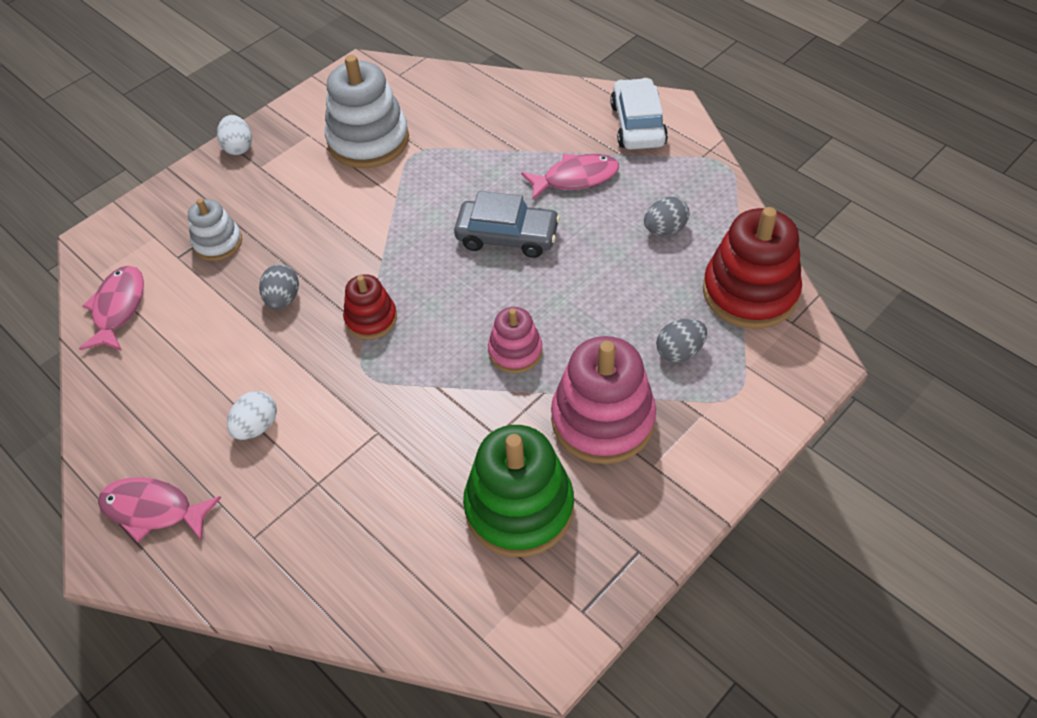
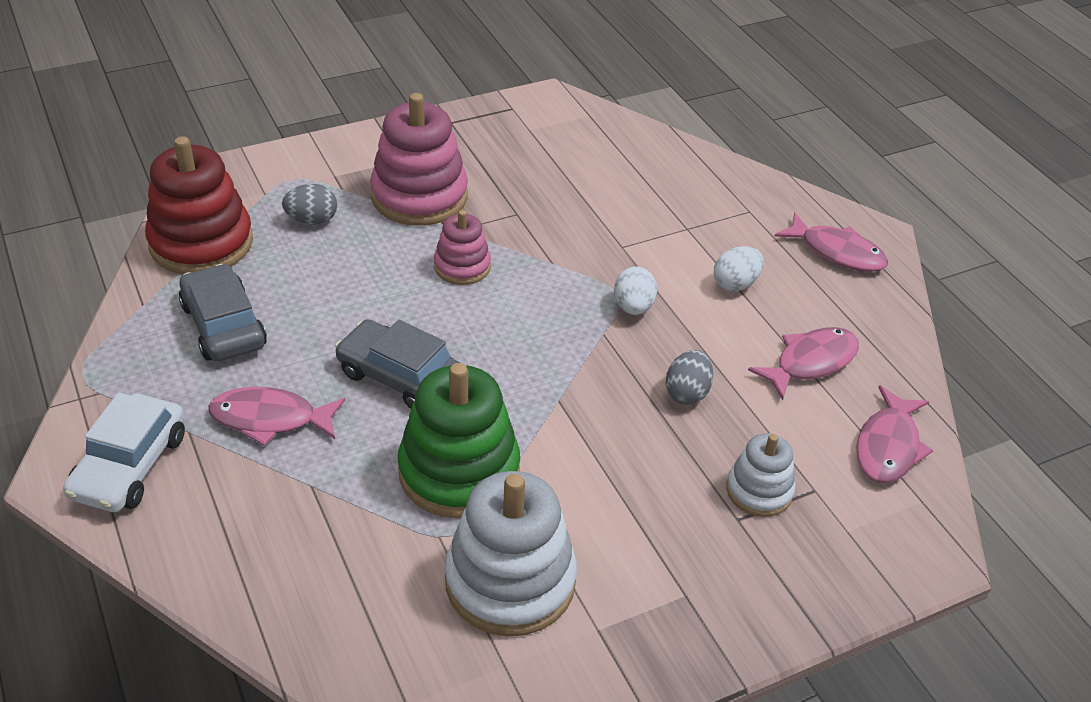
camera: 165 degrees left, 10 degrees down
(181, 363) = (810, 362): none -> pink fish
(238, 147) = (713, 645): white egg -> white egg (633, 307)
(371, 319) = (594, 340): red stacking toy -> none
(519, 507) = (524, 167): green stacking toy -> green stacking toy (459, 471)
(665, 229) = (223, 325): grey egg -> grey car

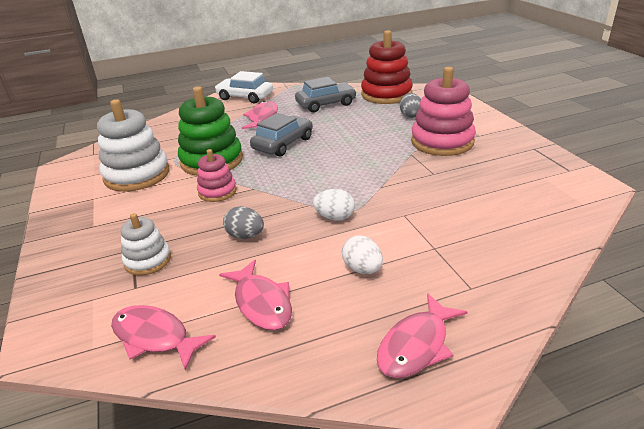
camera: 100 degrees right, 10 degrees down
(462, 266) = (374, 157): pink stacking toy -> pink stacking toy (217, 191)

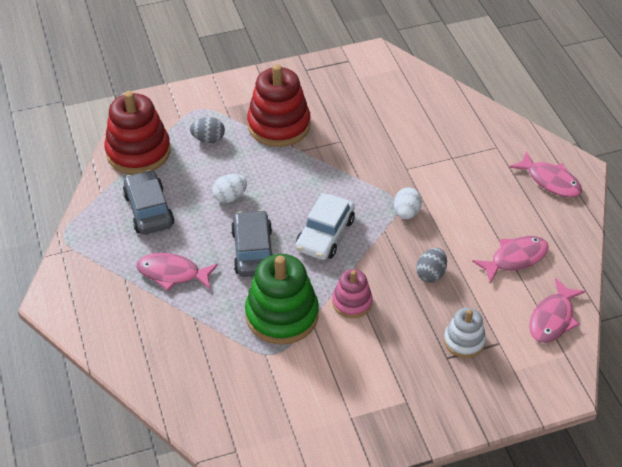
camera: 90 degrees left, 15 degrees up
(137, 175) = (303, 385): white stacking toy -> none
(245, 97) = (89, 297): white car -> white car (325, 234)
(283, 144) = (253, 251): grey car -> grey car turned 45 degrees clockwise
(362, 269) = (476, 200): white egg -> white egg (230, 197)
(442, 142) = (279, 125): pink stacking toy -> red stacking toy

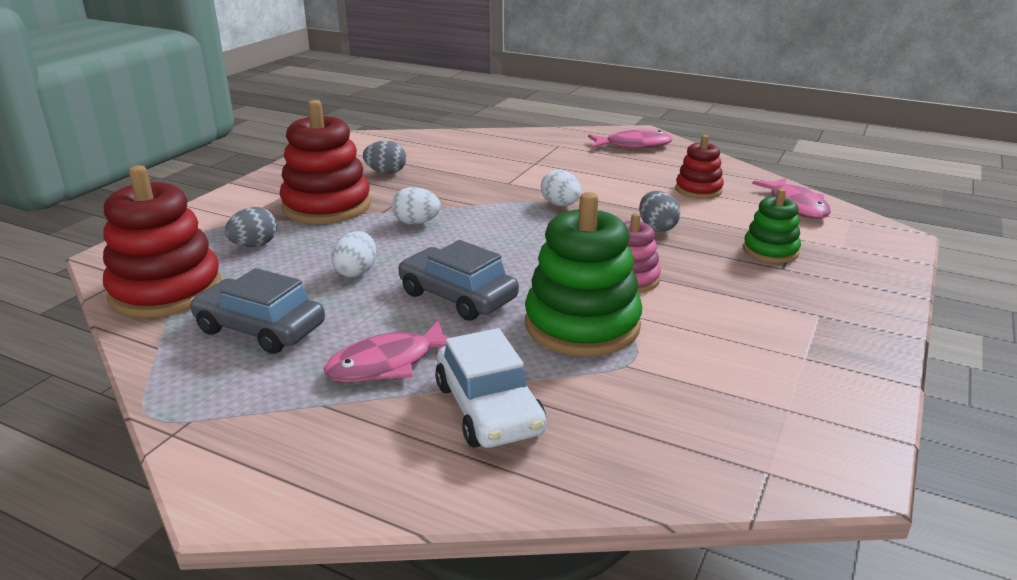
camera: 45 degrees left, 20 degrees down
(306, 174) = (416, 223): none -> white egg
(325, 234) = (512, 250): white car -> white car (489, 408)
(349, 109) = (386, 172): none -> grey egg
(464, 341) = (770, 251): white stacking toy -> green stacking toy
(515, 258) = (698, 190): pink fish -> red stacking toy

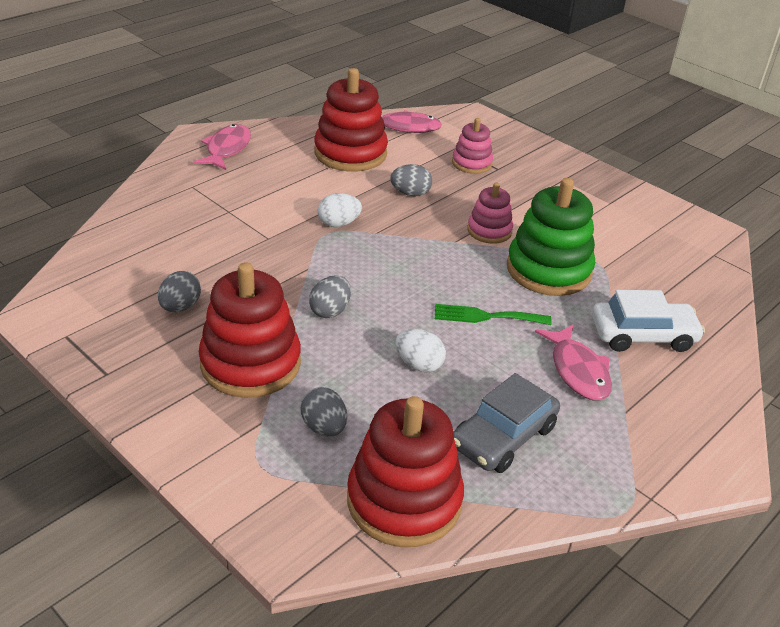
camera: 75 degrees left, 10 degrees up
(416, 223) = (330, 311): white egg -> grey egg
(457, 296) = (486, 316): grey car -> green fork
(698, 190) = (350, 153): red stacking toy -> red stacking toy, size x1.80
(770, 251) = (471, 163): green stacking toy -> pink stacking toy

